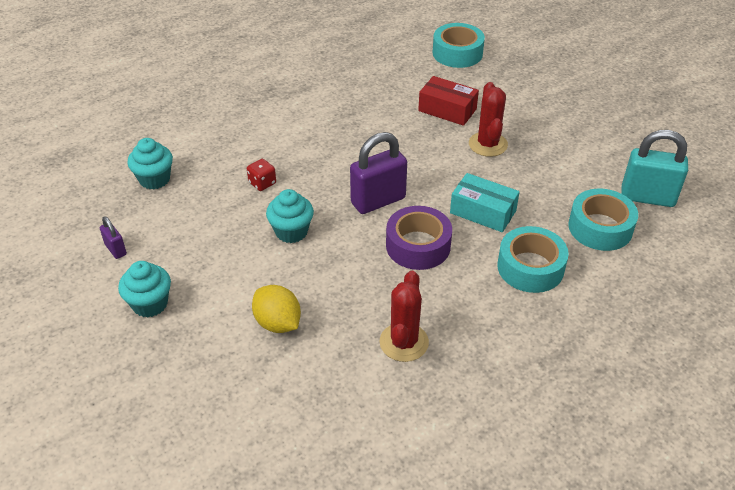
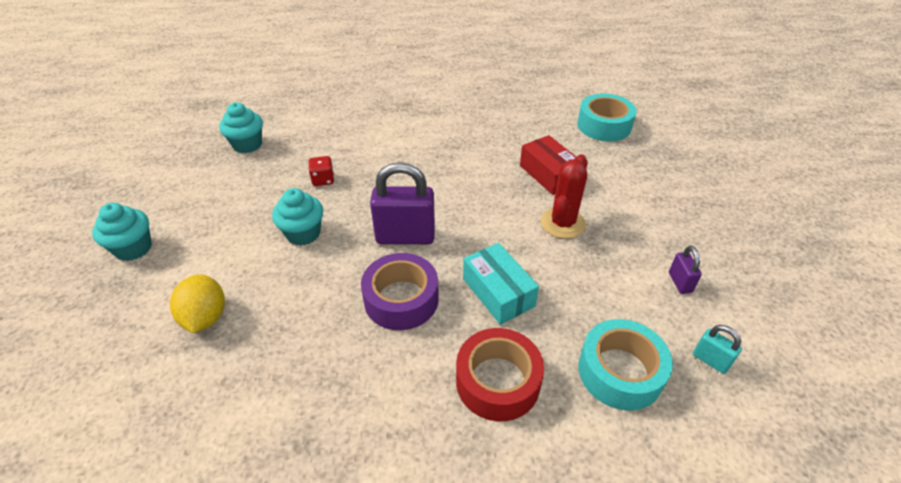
camera: 30 degrees right, 0 degrees up
(116, 250) = (161, 190): purple padlock -> purple padlock (680, 282)
(404, 342) = (291, 401): red cactus -> none
(530, 267) = (498, 381): turquoise tape -> red tape
(647, 197) = (710, 360): turquoise padlock -> turquoise padlock, size x0.49

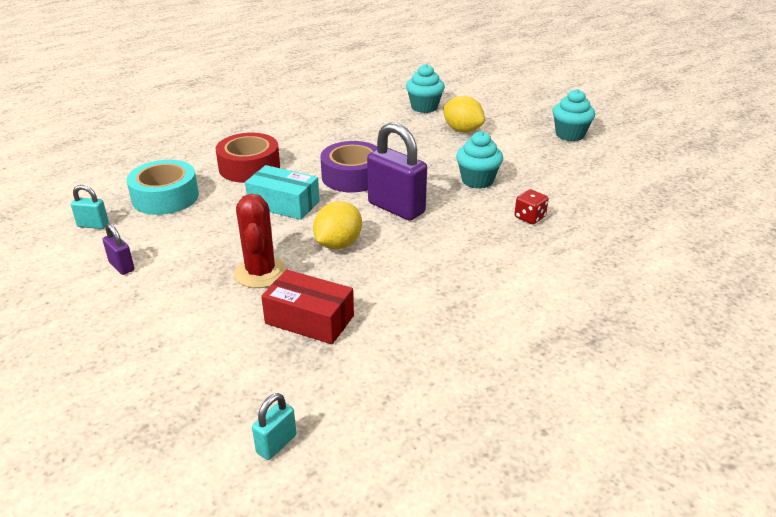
camera: 145 degrees right, 10 degrees down
(247, 145) = (651, 215): turquoise cupcake -> turquoise cupcake (424, 107)
(405, 236) = (396, 208): purple padlock -> purple padlock turned 75 degrees clockwise
(485, 222) = (338, 244): none -> yellow lemon
(604, 125) = (276, 444): turquoise tape -> turquoise padlock

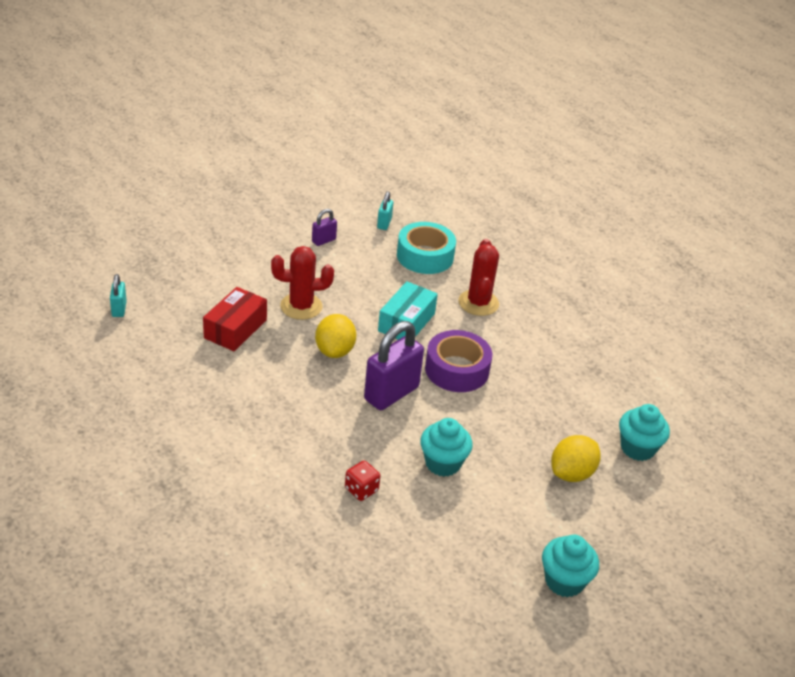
camera: 90 degrees right, 5 degrees up
(249, 167) = (478, 303): red tape -> red cactus
(276, 444) = (119, 309): turquoise padlock -> turquoise padlock turned 45 degrees clockwise
(338, 244) = (335, 351): yellow lemon -> yellow lemon turned 60 degrees clockwise

